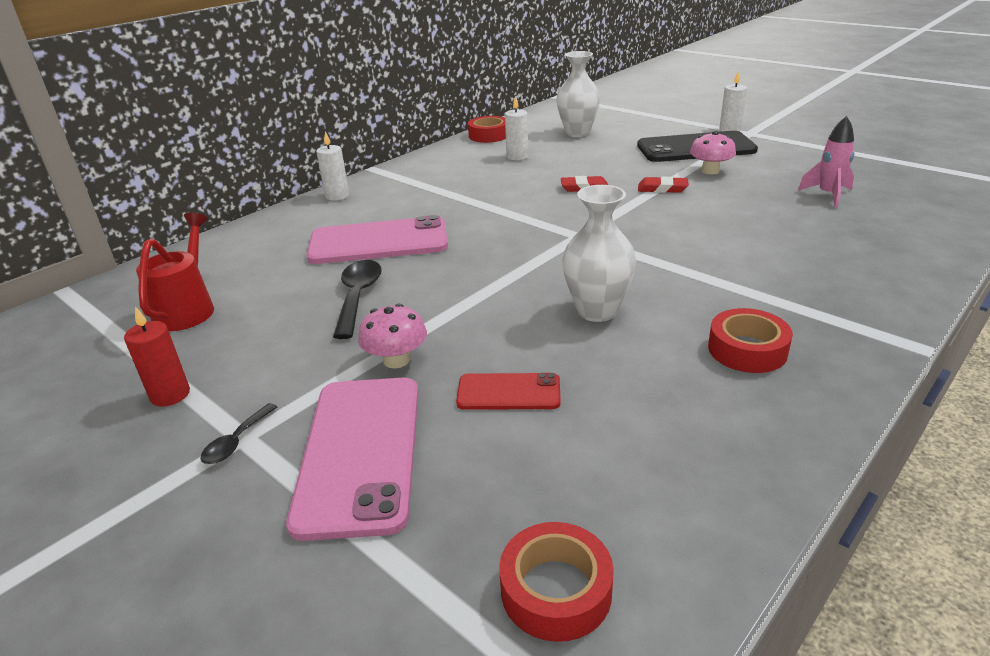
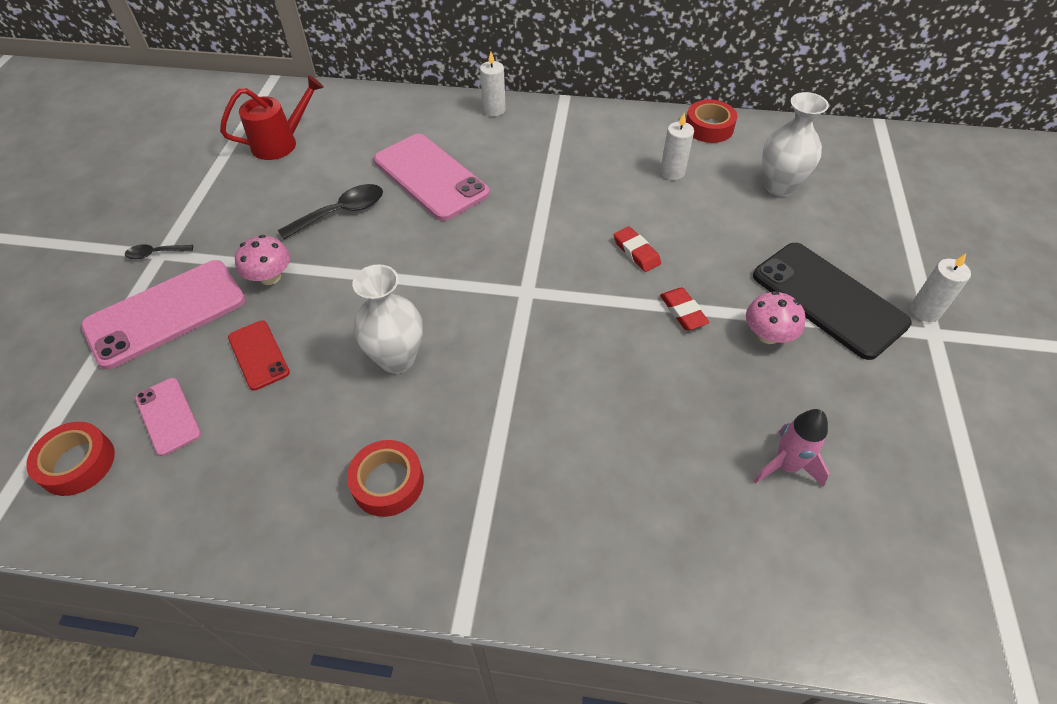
camera: 55 degrees right, 20 degrees up
(170, 395) = (187, 198): red candle -> none
(541, 483) = (168, 416): none -> pink phone

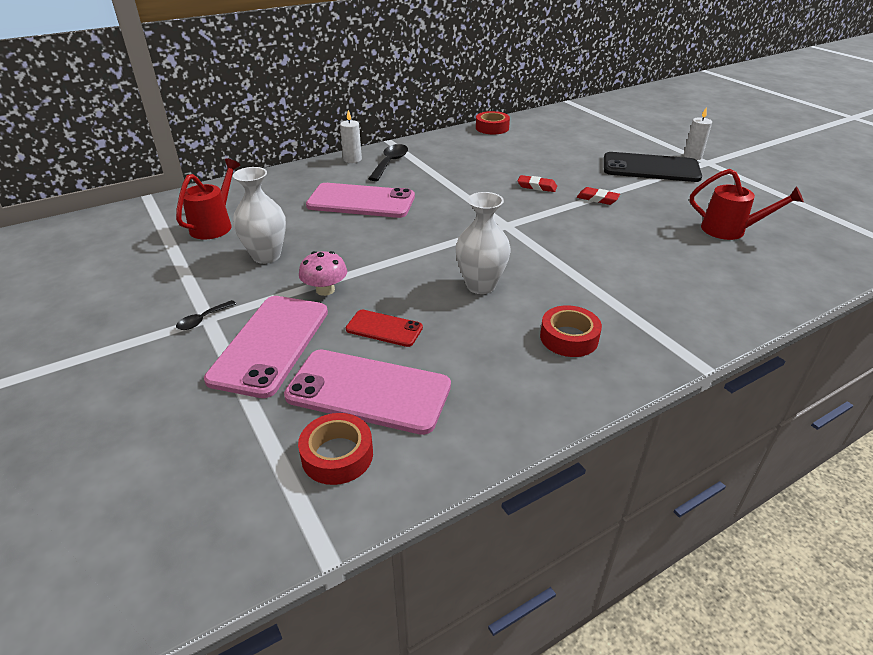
camera: 40 degrees left, 15 degrees down
(168, 416) = (368, 391): pink phone -> pink phone, size x1.90
(341, 213) = (325, 240): black spoon -> black spoon (390, 163)
(672, 172) = (502, 150): white candle -> none
(768, 335) = (648, 190): pink mushroom -> none
(779, 186) = (563, 138): white vase -> white vase (266, 256)
(786, 466) = (730, 230): pink rocket -> red watering can

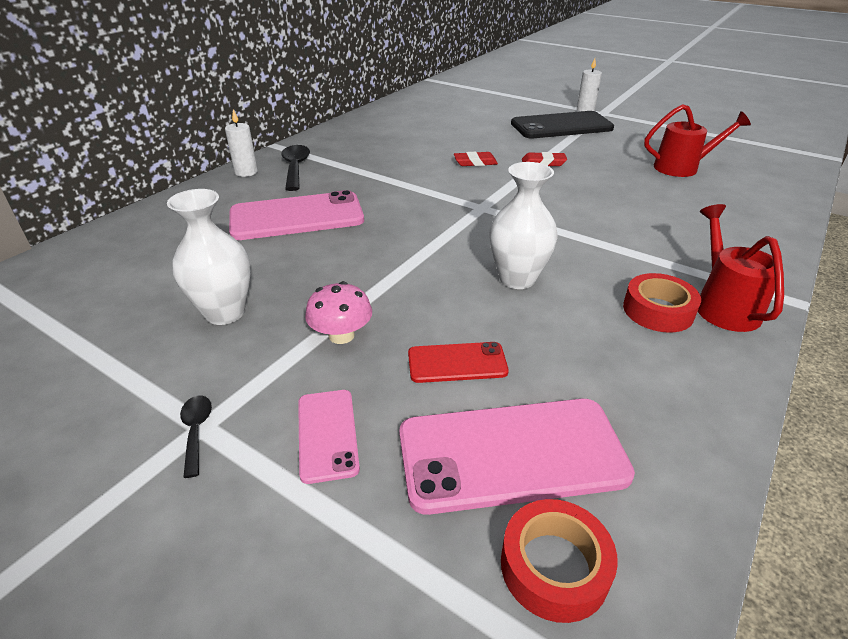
camera: 25 degrees left, 0 degrees up
(203, 320) = (196, 431): black spoon -> black spoon turned 150 degrees clockwise
(215, 225) = (116, 290): red watering can -> red watering can (723, 305)
(270, 344) = (327, 434): pink phone -> pink phone, size x0.53
(492, 128) = (377, 114): red tape -> none

